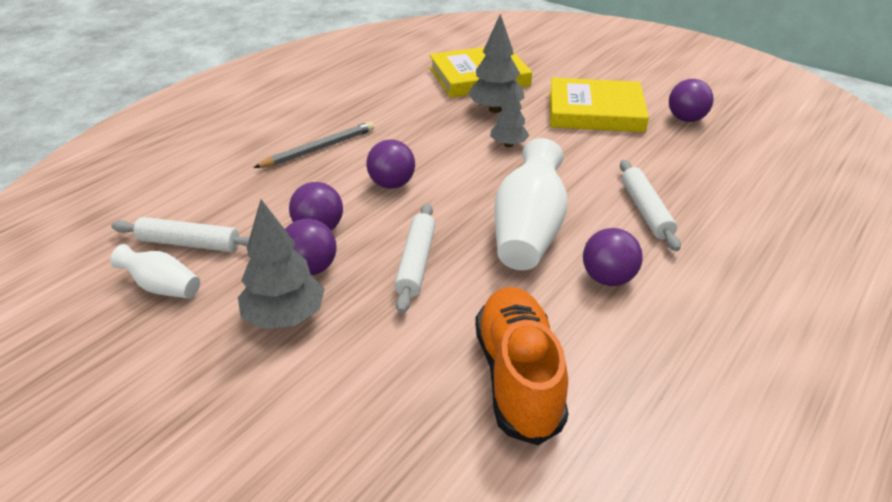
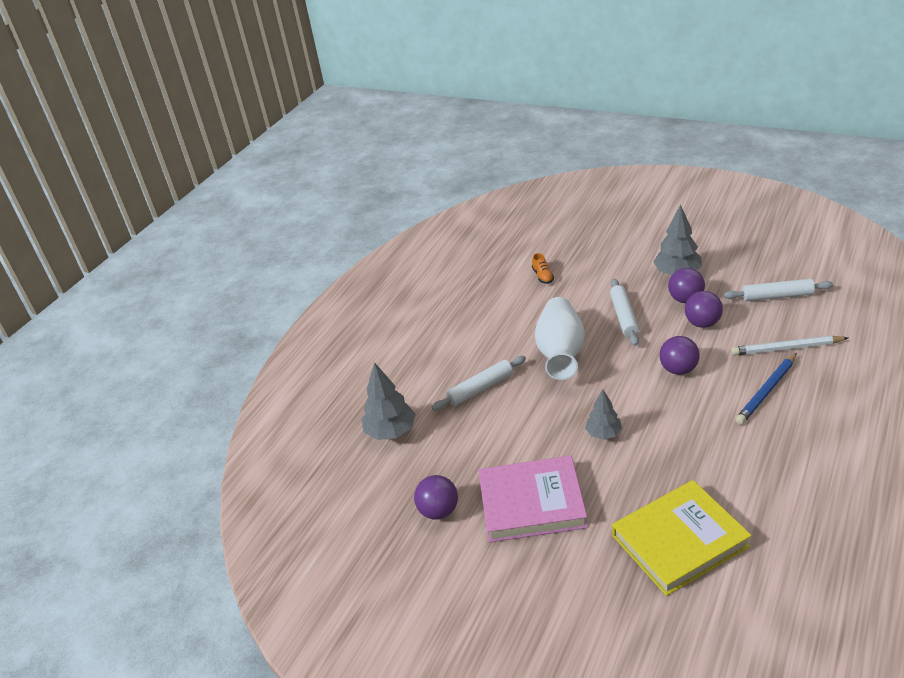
camera: 175 degrees right, 0 degrees up
(162, 287) = (761, 271): white vase -> none
(254, 181) = (786, 348): none -> white pencil
(319, 148) = (766, 391): grey pencil -> blue pencil
(495, 109) = (635, 482): grey tree -> grey tree (391, 432)
(518, 377) = (543, 276): orange shoe -> orange shoe, size x0.40
(595, 111) = (531, 503): yellow book -> pink book
(608, 278) = (503, 333): purple ball -> none
(645, 211) = (480, 388): white rolling pin -> white rolling pin turned 75 degrees clockwise

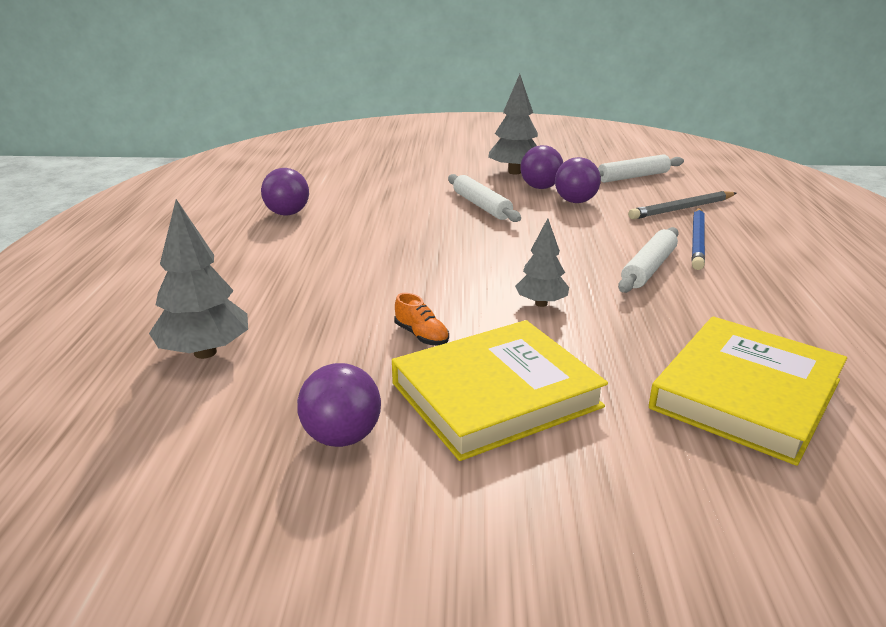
camera: 30 degrees left, 10 degrees down
(480, 388) = (332, 286): white rolling pin -> white rolling pin (649, 268)
(531, 503) = (495, 395): pink book -> yellow book
(543, 276) = (357, 187): orange shoe -> orange shoe (421, 335)
(560, 353) = (425, 241): white vase -> none
(678, 369) = (583, 237): purple ball -> purple ball (287, 213)
(786, 348) = (682, 209): white pencil -> grey pencil

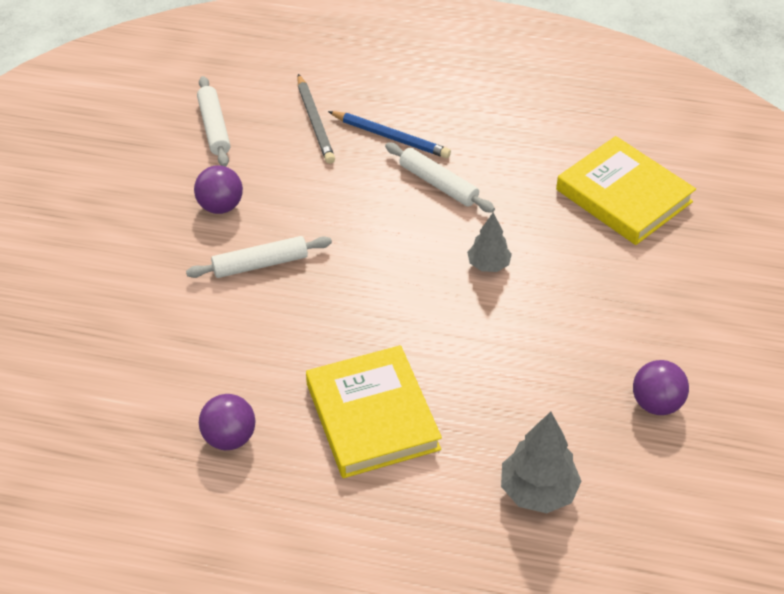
camera: 80 degrees left, 20 degrees up
(421, 335) = (529, 347): orange shoe -> none
(495, 395) = (614, 316): yellow book -> yellow book (372, 416)
(514, 172) = (161, 217): grey tree -> none
(575, 201) = (271, 189): purple ball -> none

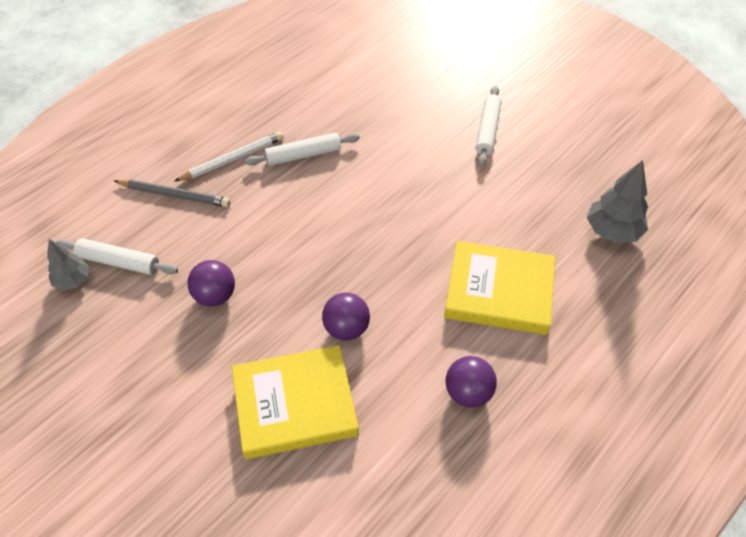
camera: 60 degrees left, 5 degrees up
(260, 264) = (301, 296): white rolling pin -> white rolling pin (487, 130)
(391, 137) = (233, 159): blue pencil -> white pencil
(488, 265) = (401, 165): grey tree -> grey tree (73, 280)
(623, 196) = (390, 73): yellow book -> yellow book (295, 405)
(656, 403) = (572, 142): purple ball -> purple ball (346, 328)

